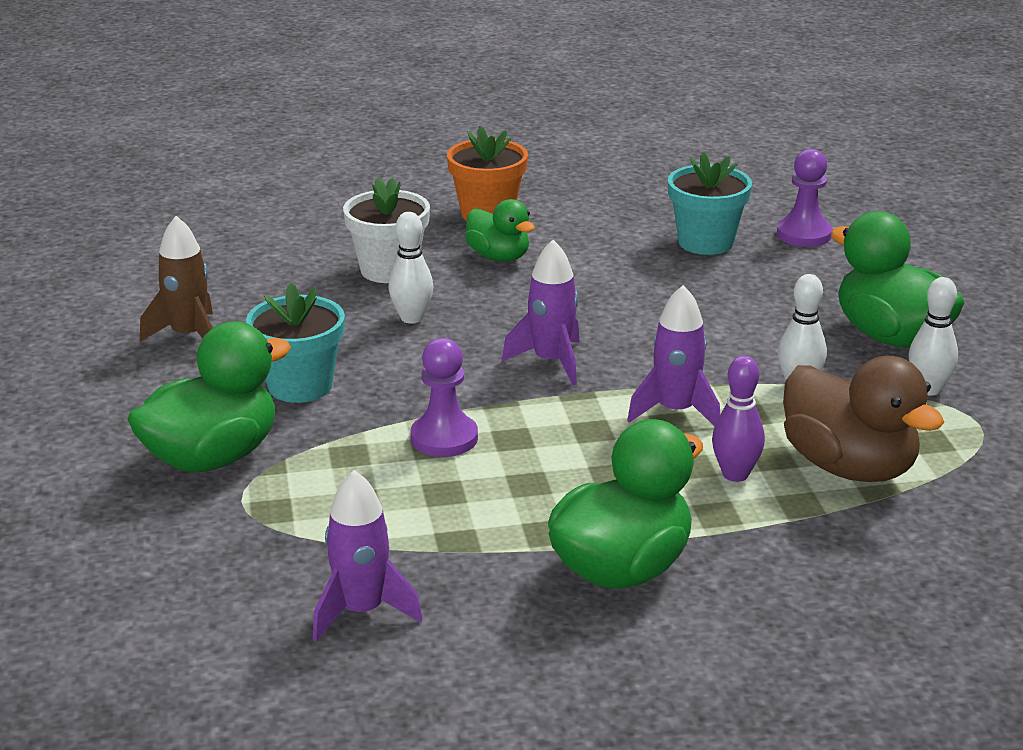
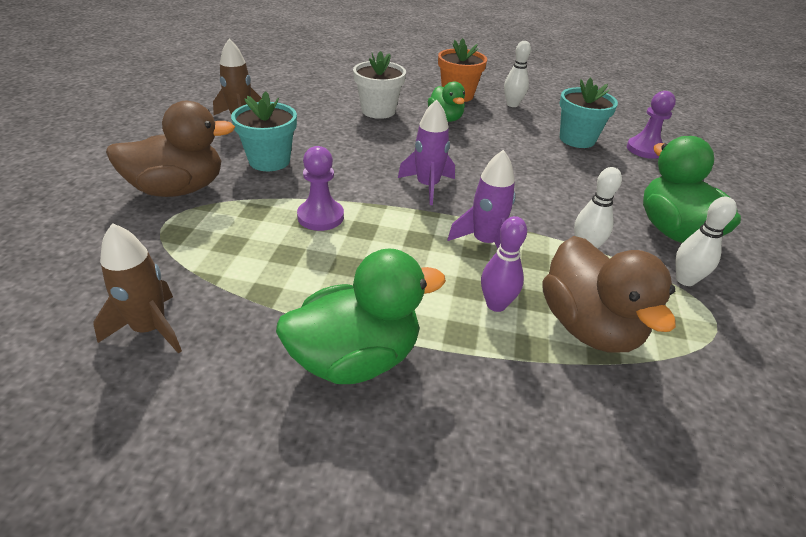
camera: 20 degrees right, 10 degrees up
(212, 458) = (178, 189): green duck -> brown duck
(361, 611) = (150, 329): purple rocket -> brown rocket
(411, 318) = (367, 139): white bowling pin -> white bowling pin (512, 104)

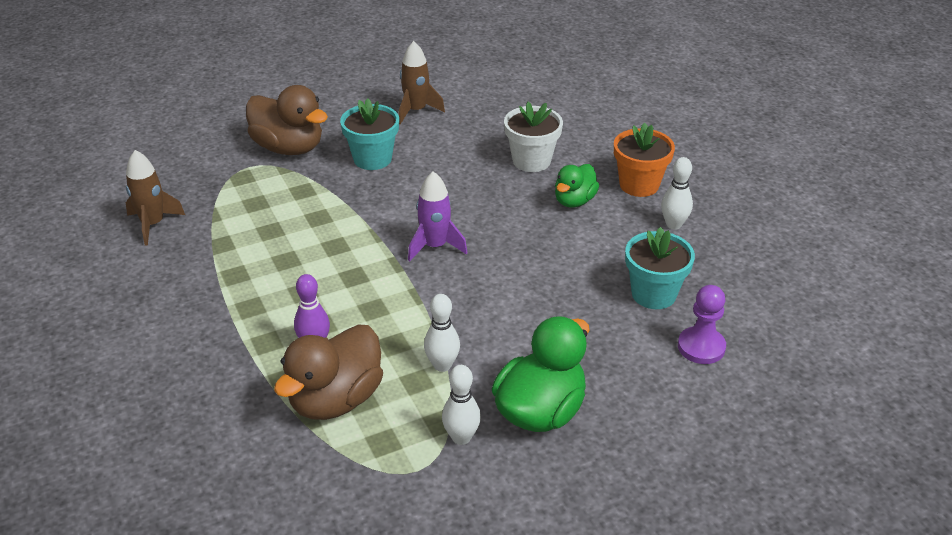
camera: 55 degrees right, 0 degrees up
(320, 217) = (328, 220): purple pawn -> none
(356, 358) = (201, 309): green duck -> none
(485, 242) = (387, 309): purple rocket -> none

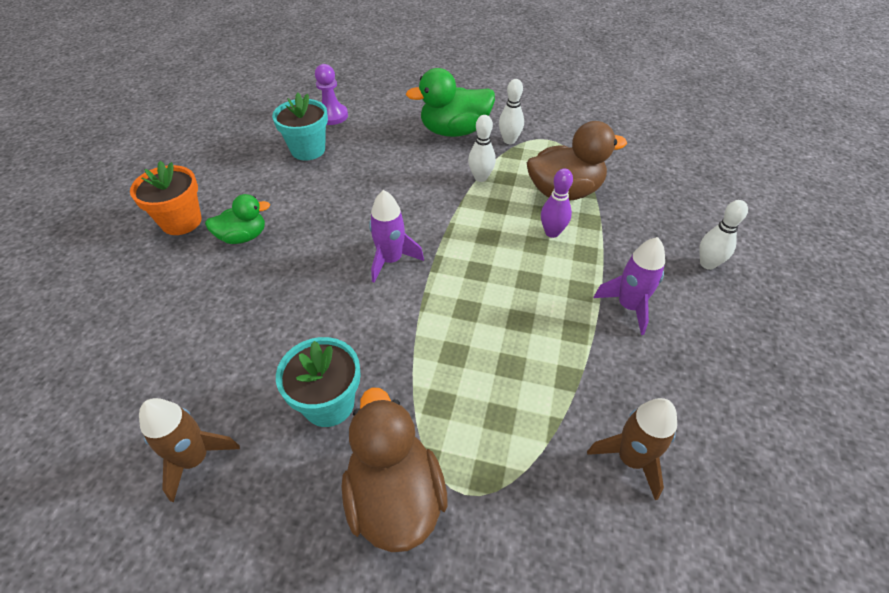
camera: 140 degrees left, 10 degrees up
(199, 315) = (628, 306): none -> purple rocket
(531, 161) = (207, 297): white flower pot -> none
(673, 224) = (219, 180): white bowling pin -> white bowling pin (707, 264)

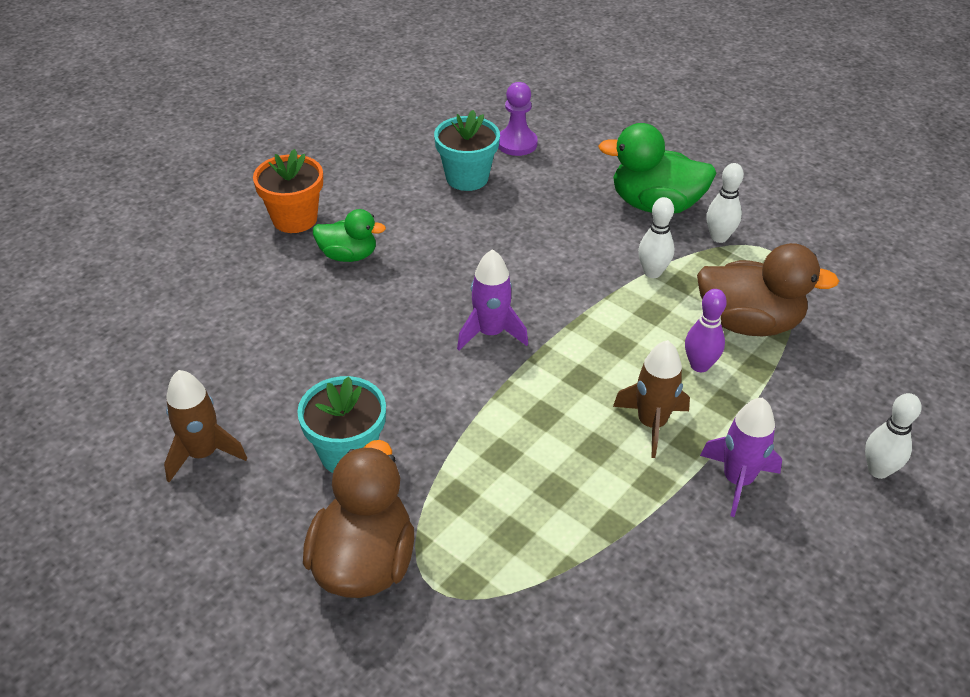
camera: 25 degrees right, 5 degrees down
(631, 459) = (627, 631): brown rocket -> brown rocket (651, 424)

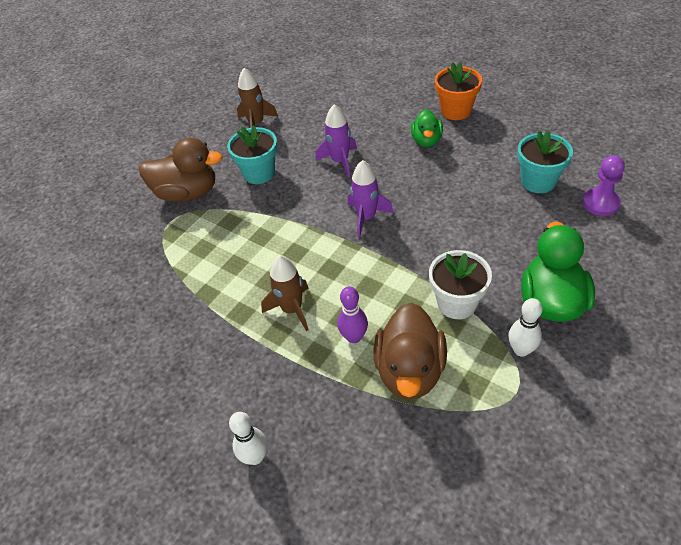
camera: 90 degrees right, 5 degrees up
(652, 272) = (457, 303): white bowling pin -> white flower pot
(737, 480) = (243, 360): purple rocket -> purple rocket (340, 161)

